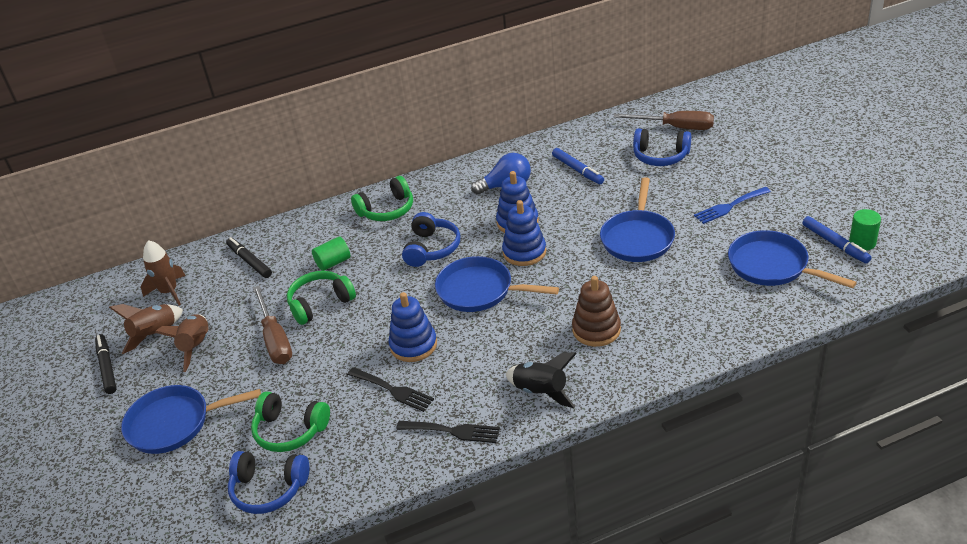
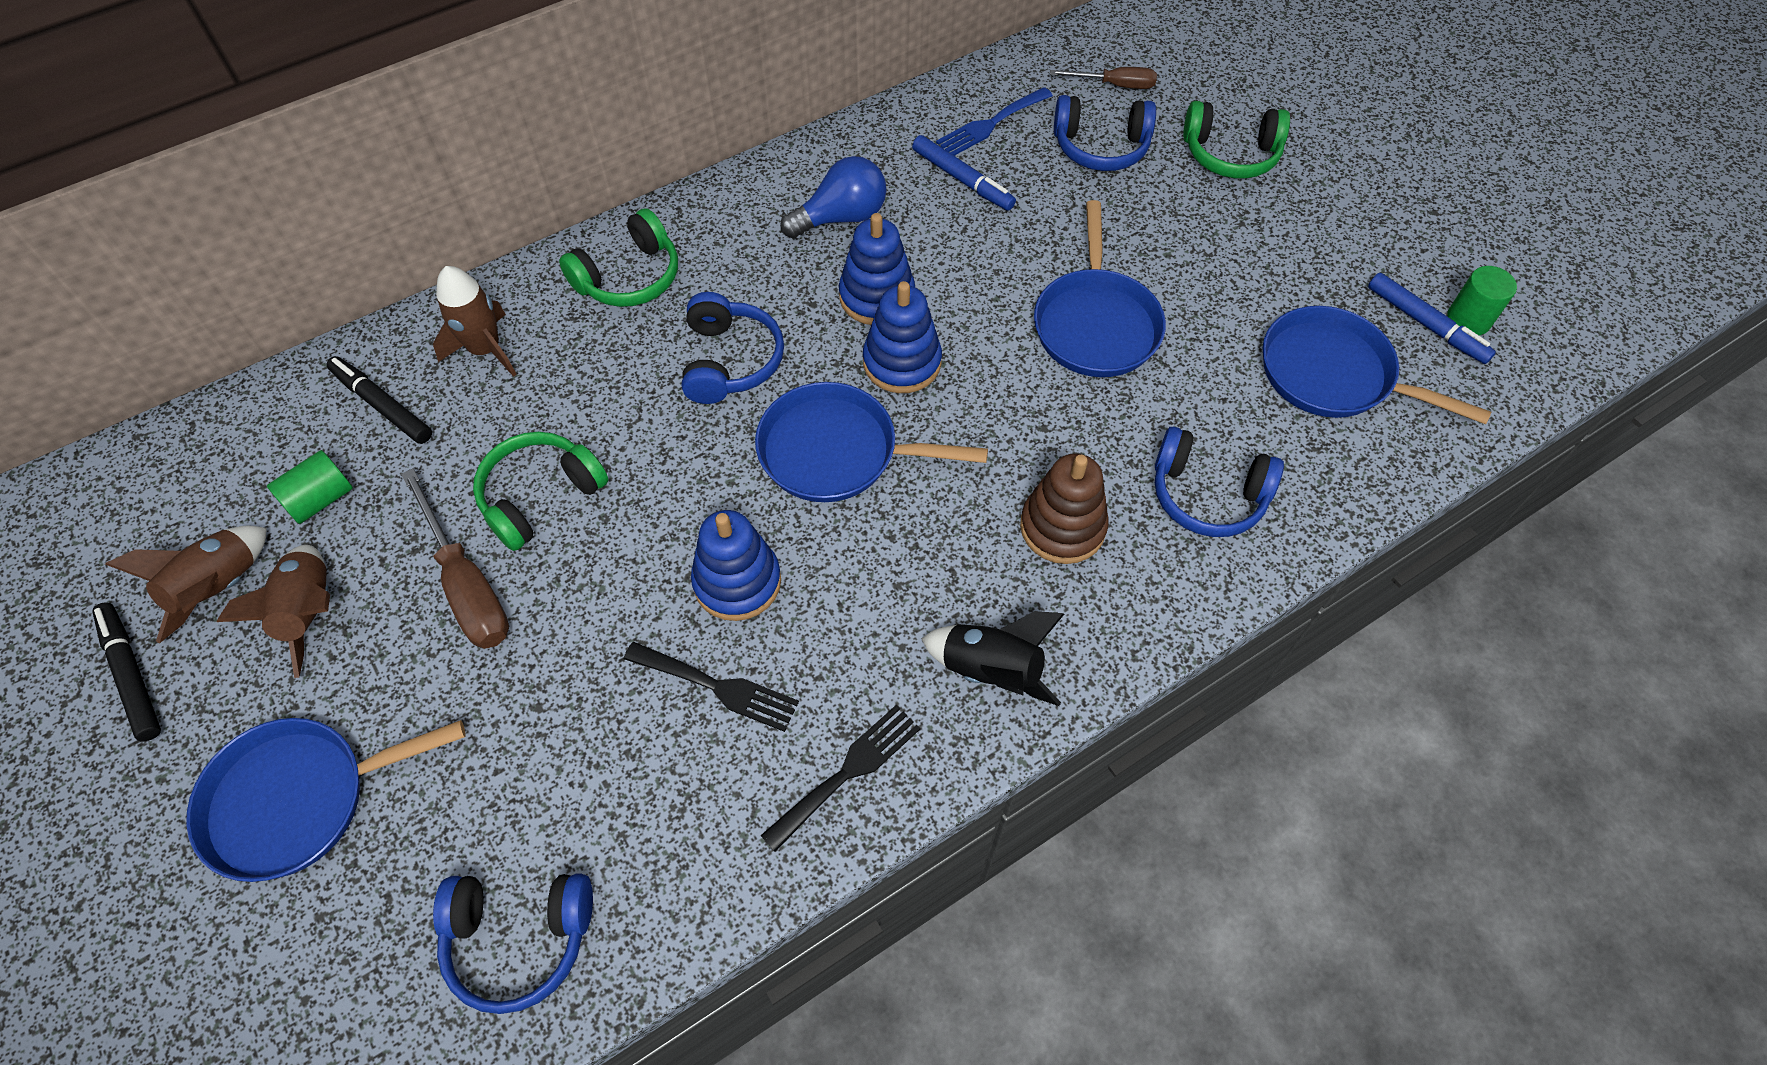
camera: 15 degrees left, 20 degrees up
(169, 292) = (230, 485): brown rocket -> brown rocket (485, 349)
(290, 430) = (536, 796): green headphones -> green headphones (1230, 154)
(333, 262) = (548, 401): green cylinder -> green cylinder (320, 499)
(453, 431) = (848, 772): black fork -> black fork turned 45 degrees counterclockwise
(675, 127) = (1114, 85): brown screwdriver -> brown screwdriver, size x0.61
(683, 319) = (1207, 495): none -> blue headphones
(729, 206) = (1237, 251): blue fork -> blue fork (990, 124)

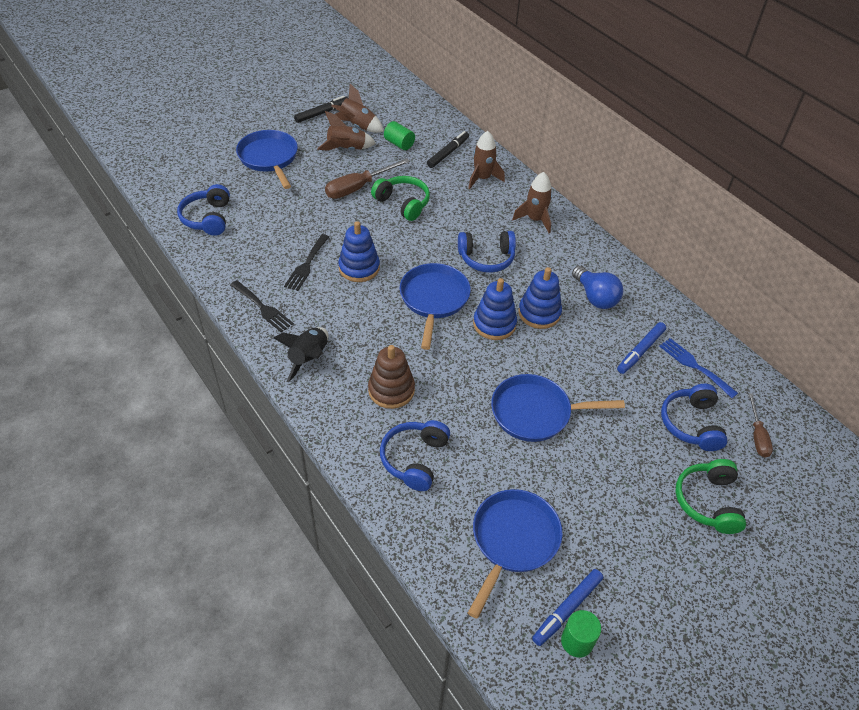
camera: 85 degrees right, 10 degrees down
(629, 277) = (535, 219): green headphones -> brown rocket

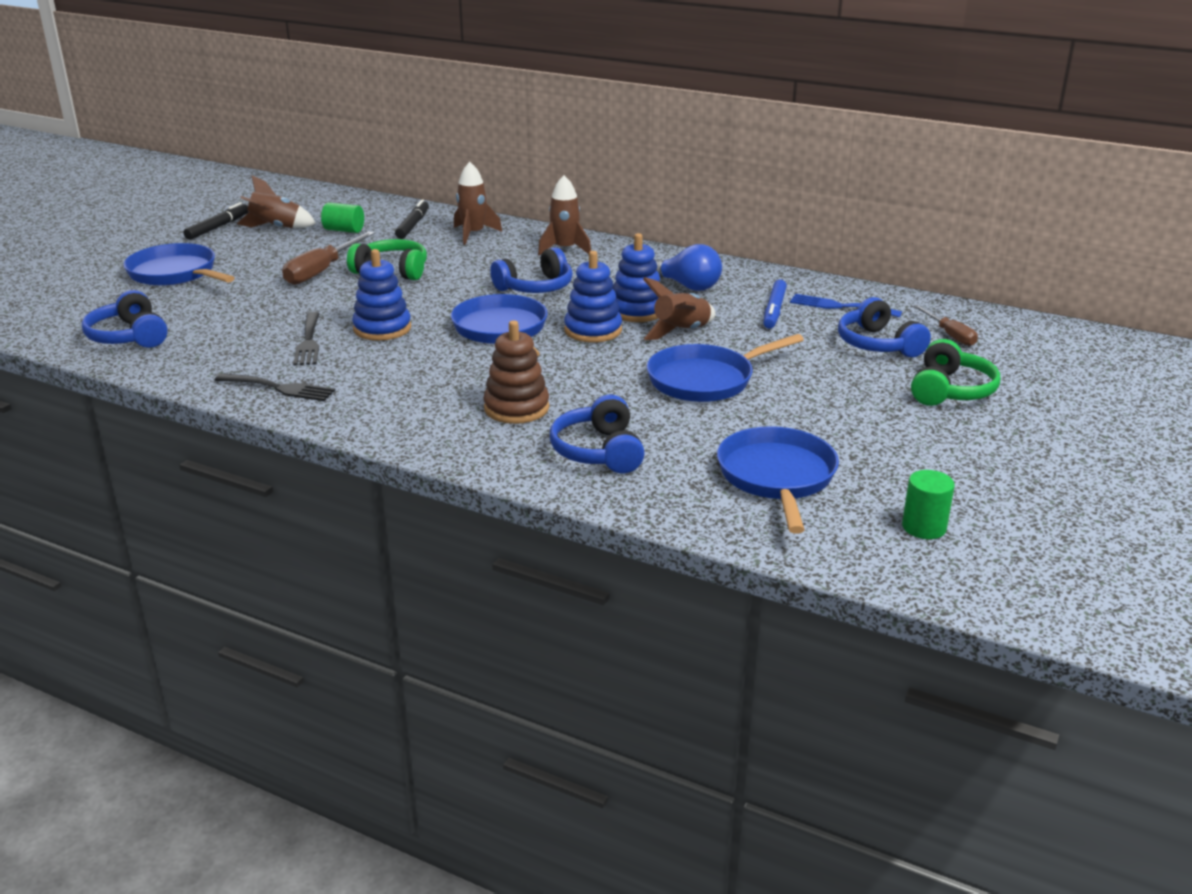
camera: 25 degrees left, 20 degrees down
(309, 358) = (383, 411): black rocket -> none
(346, 149) = (278, 247): brown rocket -> brown rocket (681, 332)
(567, 609) = (889, 508): blue marker -> none
(708, 501) = (950, 390): green headphones -> green headphones turned 135 degrees counterclockwise

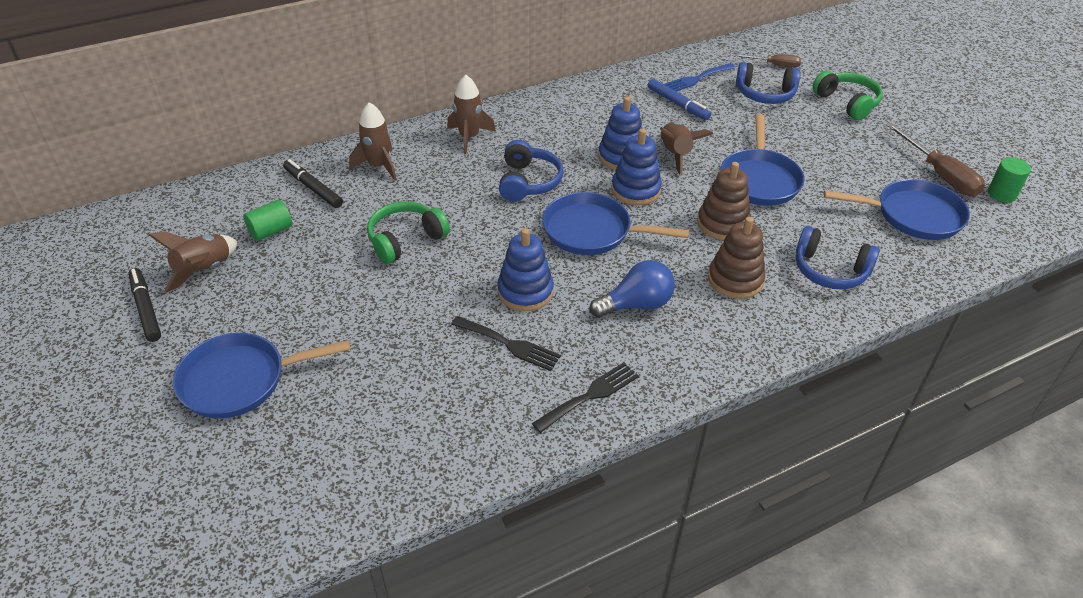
camera: 55 degrees left, 15 degrees up
(129, 336) = (371, 465): blue headphones -> none
(322, 271) = (356, 280): brown screwdriver -> brown screwdriver (939, 174)
(599, 381) = (722, 224): none -> brown stacking toy
(687, 286) = (601, 117): blue light bulb -> blue light bulb (636, 304)
(777, 477) = (913, 215): blue pan -> blue pan turned 150 degrees clockwise

